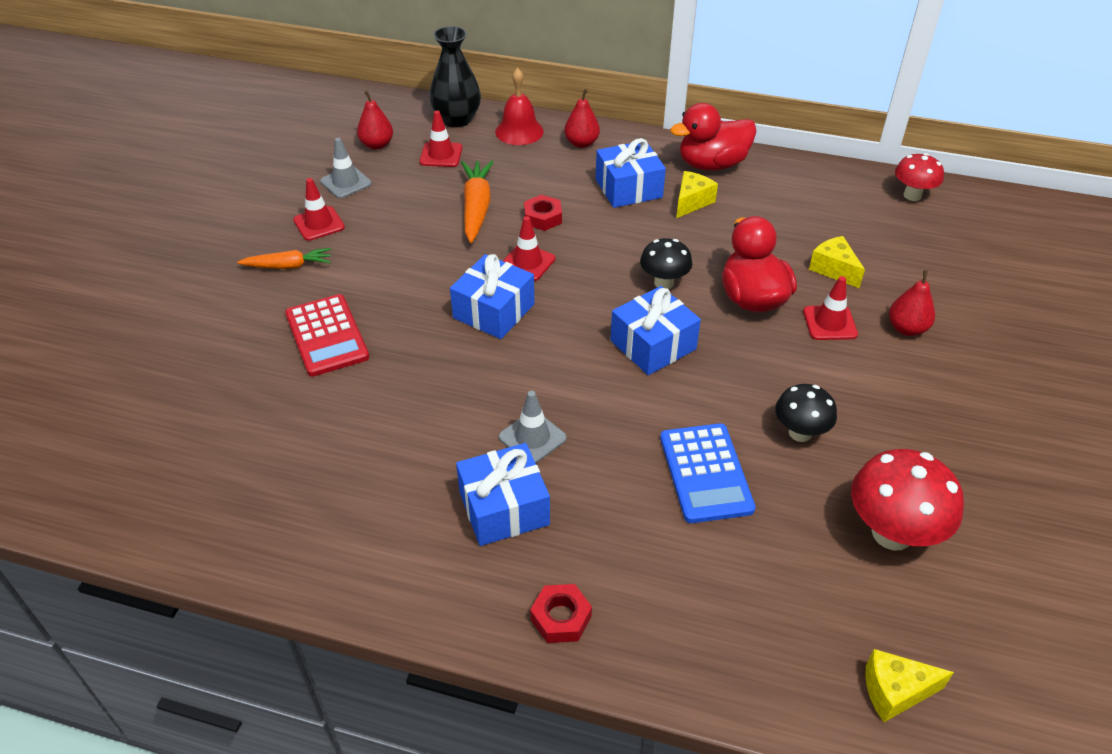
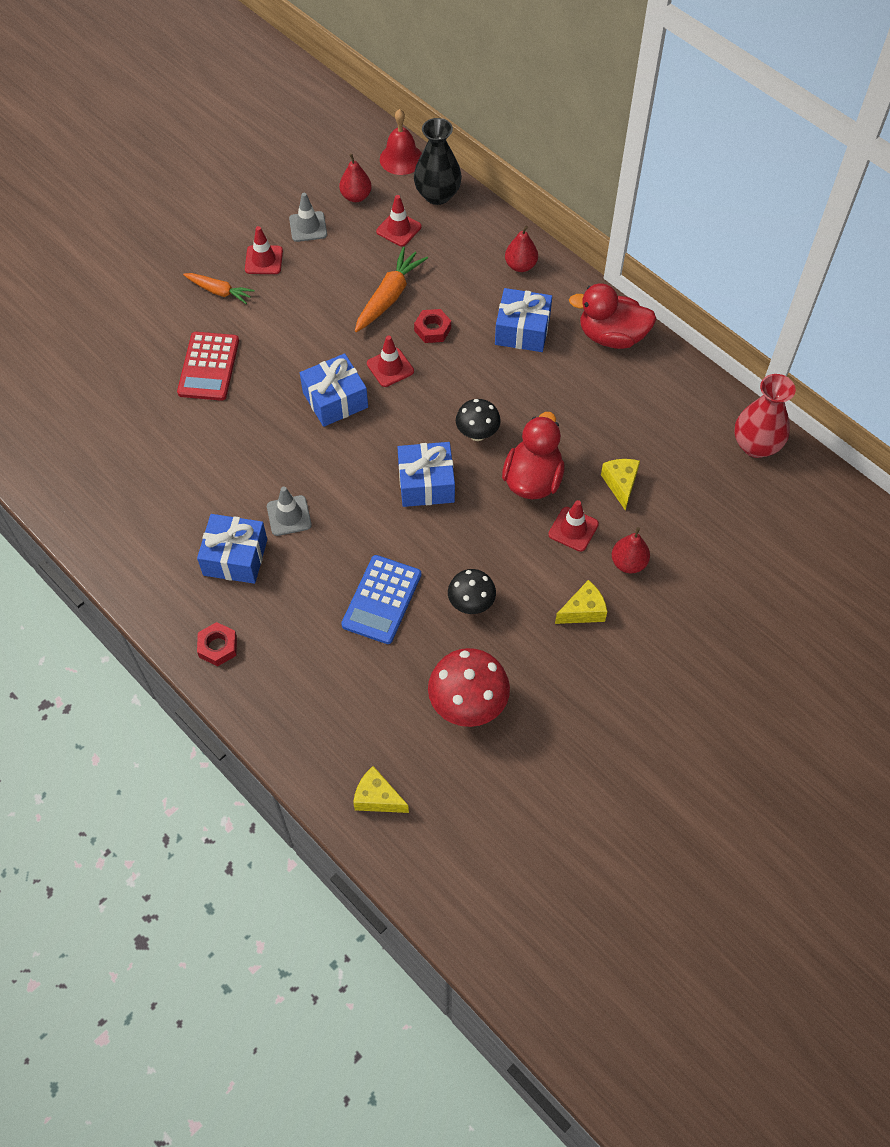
camera: 30 degrees right, 15 degrees up
(519, 131) = (479, 230): red bell -> red bell (401, 159)
(692, 202) = (562, 367): yellow cheese -> yellow cheese (583, 611)
(912, 195) = (756, 445): red mushroom -> red vase

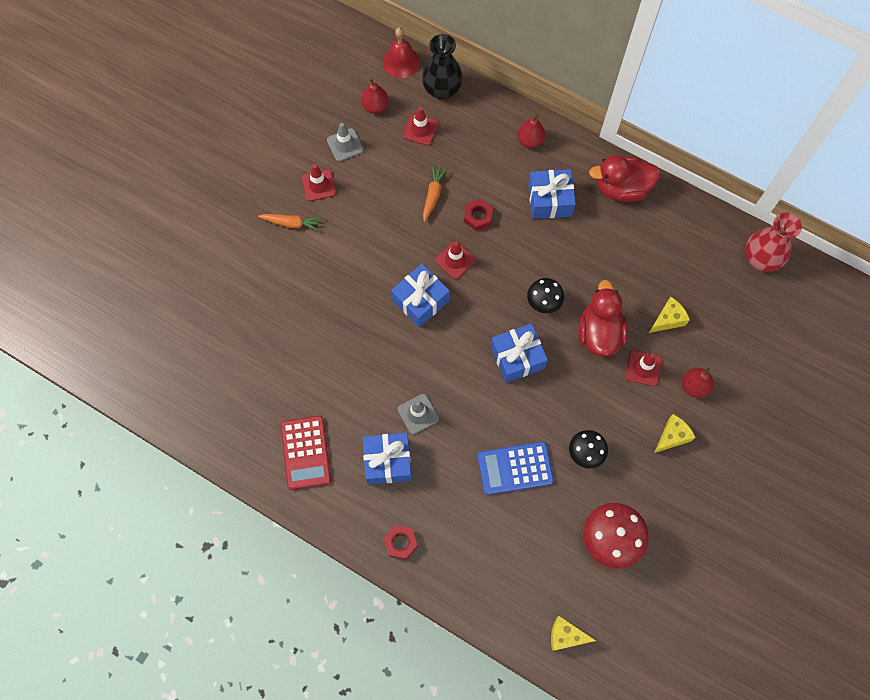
camera: 15 degrees left, 10 degrees up
(208, 367) = (307, 296): red calculator -> red calculator (305, 452)
(381, 600) = (515, 468): blue calculator -> blue calculator turned 75 degrees clockwise
(389, 296) = (433, 194): orange carrot -> orange carrot, size x0.65
(620, 484) = (667, 319): yellow cheese -> yellow cheese turned 75 degrees clockwise

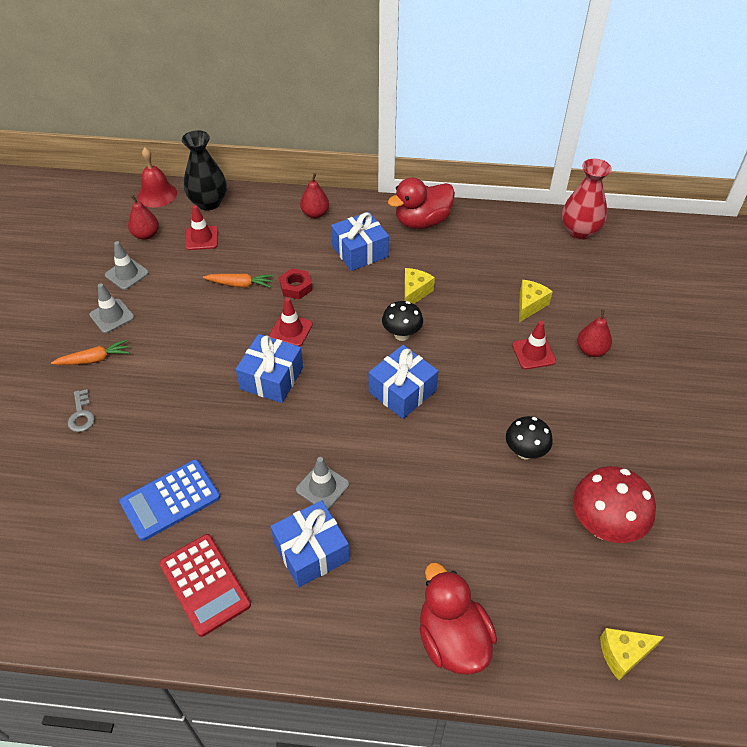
camera: 25 degrees left, 20 degrees down
(267, 272) = (81, 414): none -> grey key
(319, 185) = (112, 316): red traffic cone -> grey traffic cone
(400, 543) = (371, 637): red nut -> none
(433, 194) = (240, 284): orange carrot -> orange carrot turned 105 degrees clockwise
(515, 468) = (460, 497): blue calculator -> blue calculator (170, 500)
(599, 333) = (472, 339): red duck -> red duck (452, 639)
(672, 436) = (600, 401): yellow cheese -> yellow cheese (414, 293)

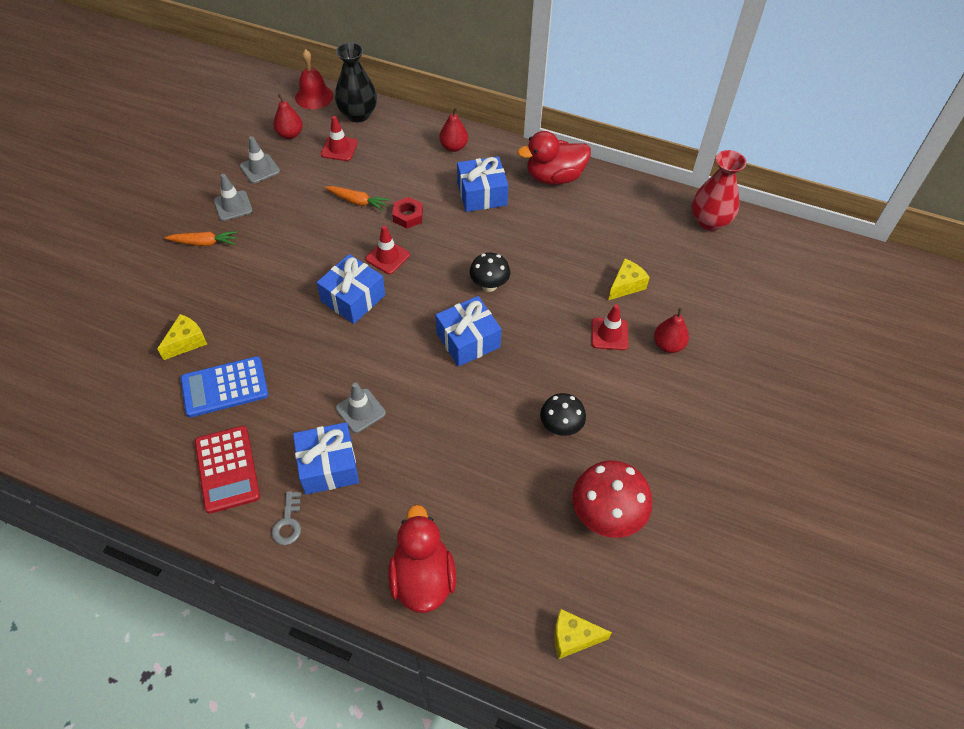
camera: 15 degrees right, 5 degrees up
(81, 414) = (176, 291): grey key -> grey key (288, 522)
(414, 293) = (518, 247): yellow cheese -> yellow cheese (186, 342)

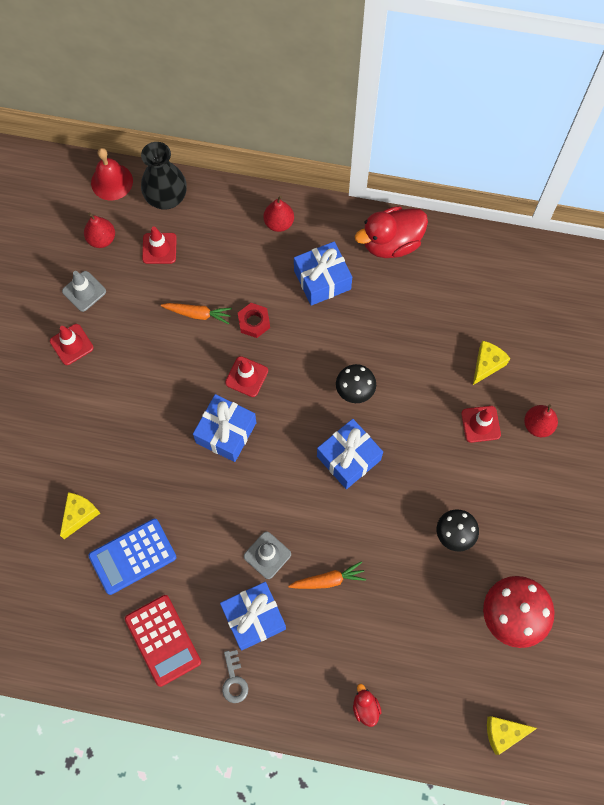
camera: 10 degrees left, 15 degrees up
(204, 243) = (57, 396): orange carrot -> orange carrot (328, 580)
(233, 206) = (71, 344): grey traffic cone -> red traffic cone
(422, 578) = (365, 707): red duck -> red duck, size x0.47
(709, 221) = (556, 270): red vase -> none

